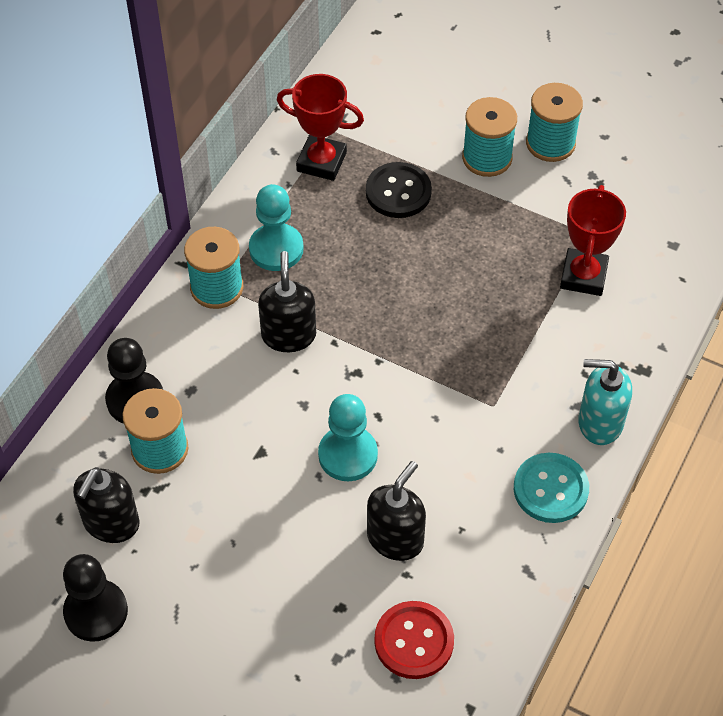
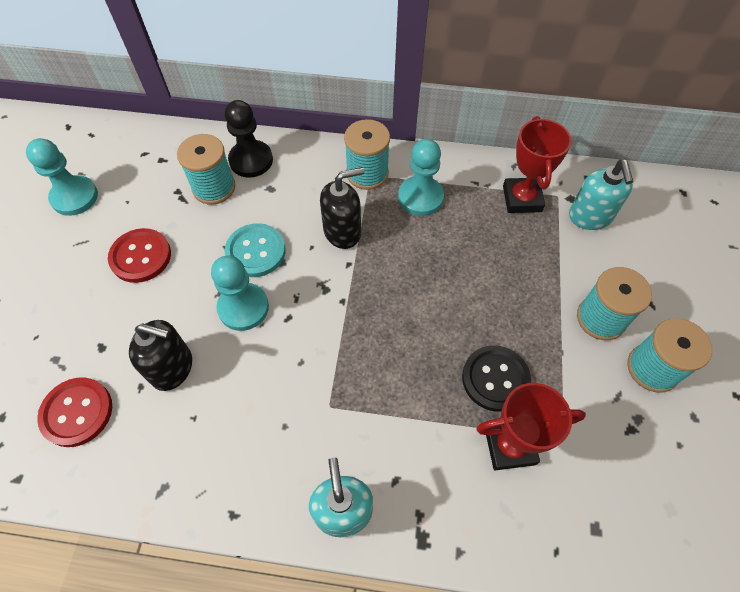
camera: 70 degrees right, 5 degrees up
(96, 612) = (74, 197): black pawn -> turquoise pawn
(111, 523) = (146, 181): black soap dispenser -> none
(230, 547) = (141, 256): none -> red button
(371, 116) = (590, 217): none -> turquoise soap dispenser
(398, 192) = (522, 261): black button -> black button (495, 379)
(550, 489) = (254, 485): turquoise button -> turquoise button (255, 251)

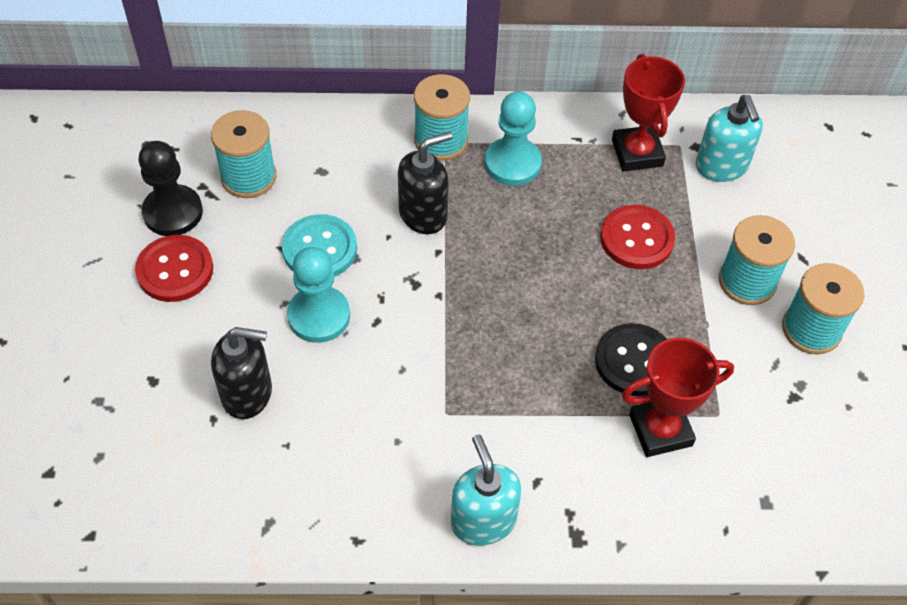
camera: 10 degrees left, 5 degrees down
(74, 197) = (69, 206): turquoise pawn -> none
(77, 412) = (143, 456): red button -> red button (637, 239)
(251, 160) = (289, 138): black pawn -> black pawn (173, 212)

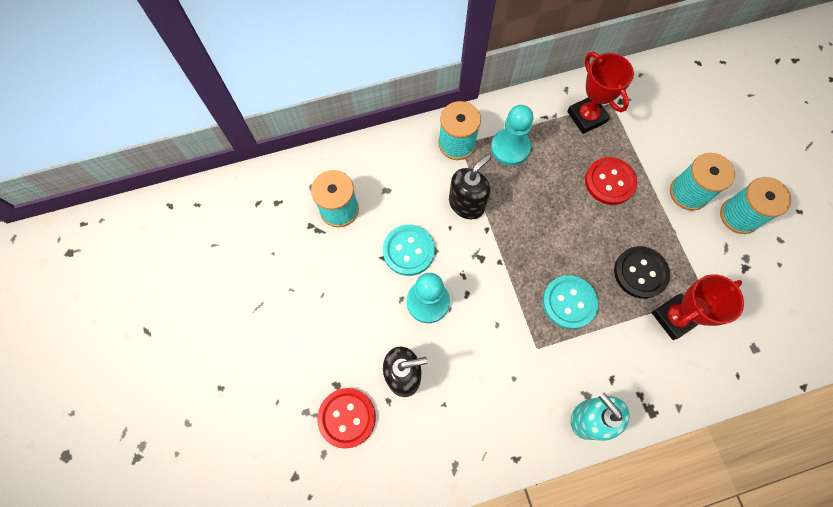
camera: 15 degrees left, 15 degrees up
(173, 212) = (298, 252): black pawn -> none
(175, 270) = (318, 296): red button -> red button (347, 417)
(515, 370) = (569, 302): none -> turquoise button
(721, 166) = (643, 112): turquoise soap dispenser -> none

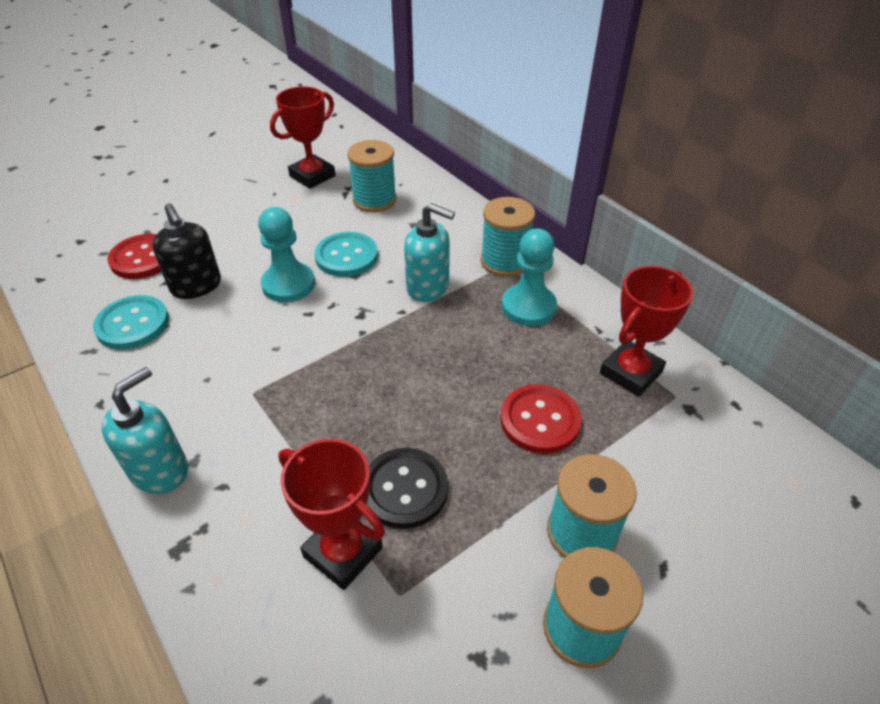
camera: 70 degrees right, 25 degrees down
(277, 251) = (312, 176): none -> red trophy
(467, 204) = (428, 287): black soap dispenser -> turquoise soap dispenser
(569, 302) = (327, 412): turquoise button -> turquoise button (133, 324)

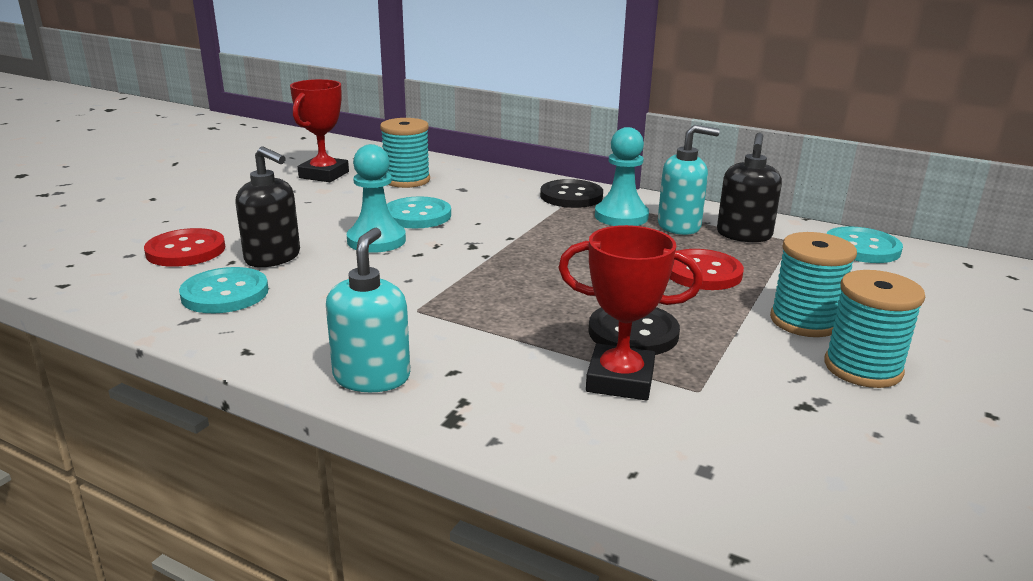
camera: 25 degrees left, 20 degrees down
(428, 287) = (518, 220): turquoise soap dispenser -> turquoise soap dispenser (679, 226)
(504, 261) = (571, 196): turquoise spool -> black button
(631, 372) = (744, 235): red trophy -> black soap dispenser
(747, 433) = (862, 248): none -> turquoise button

